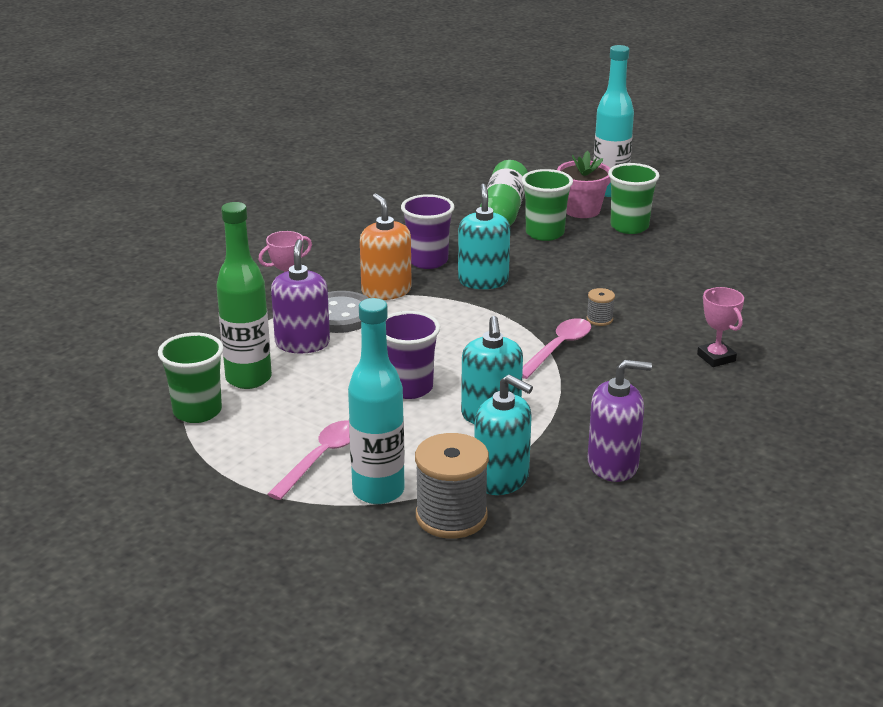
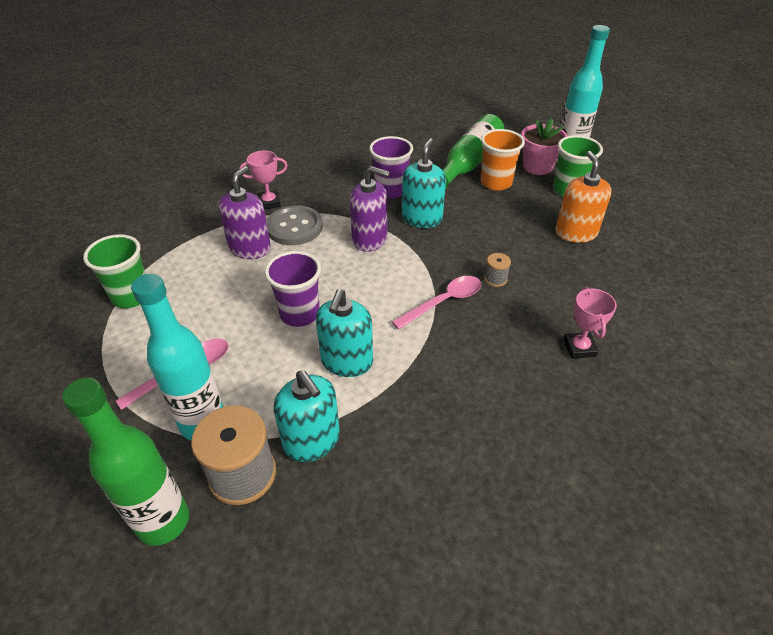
camera: 20 degrees right, 15 degrees up
(248, 379) = (189, 273): green bottle -> green bottle (163, 521)
(386, 291) = (343, 212): orange soap dispenser -> orange soap dispenser (576, 233)
(544, 233) = (496, 183): green cup -> orange cup
(613, 465) = (419, 454): purple soap dispenser -> purple soap dispenser (370, 239)

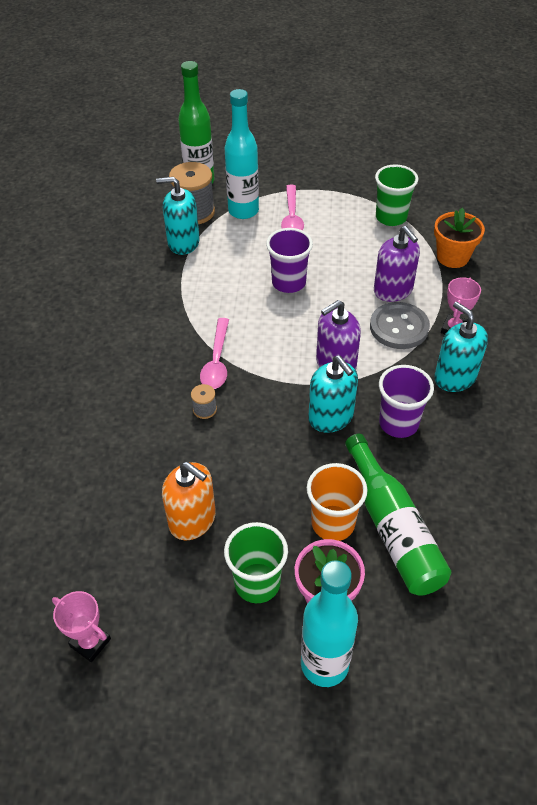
camera: 130 degrees right, 5 degrees up
(172, 235) = (452, 257): none -> orange flower pot
(346, 361) = (221, 283): turquoise soap dispenser -> turquoise soap dispenser (455, 377)
(579, 348) = (92, 403): pink trophy -> pink trophy (90, 642)

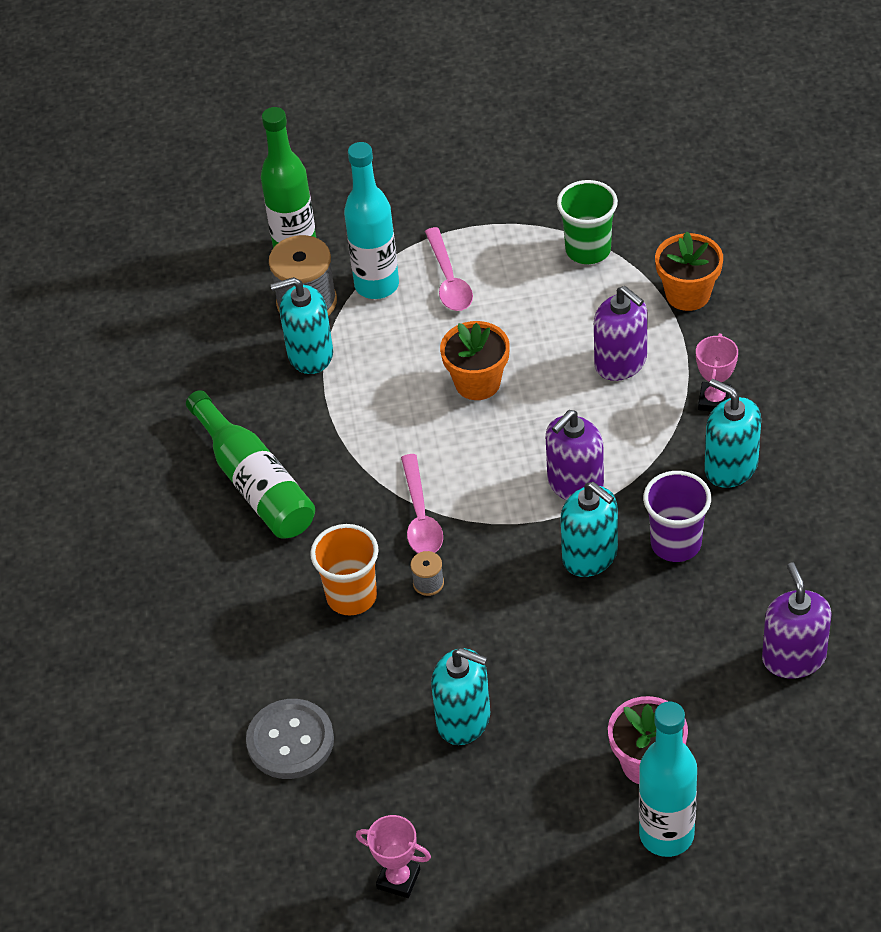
camera: 10 degrees left, 0 degrees up
(192, 520) = (463, 719): orange soap dispenser -> turquoise soap dispenser
(257, 583) = (564, 770): green cup -> none
(288, 283) = (477, 383): purple cup -> orange flower pot
(333, 523) = (631, 683): orange cup -> orange cup (351, 596)
(393, 528) = (703, 671): green bottle -> green bottle (255, 482)
(399, 327) = (642, 414): grey button -> grey button (290, 741)
(470, 535) = (793, 657): none -> purple soap dispenser

